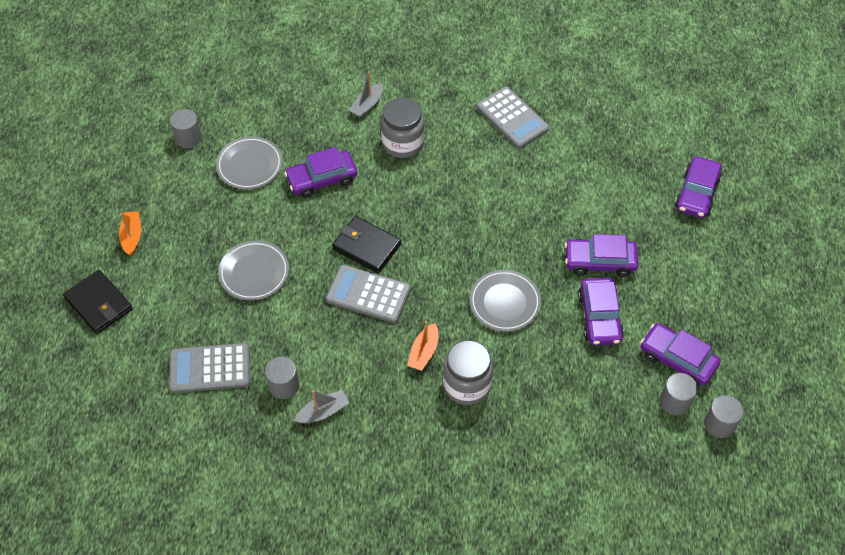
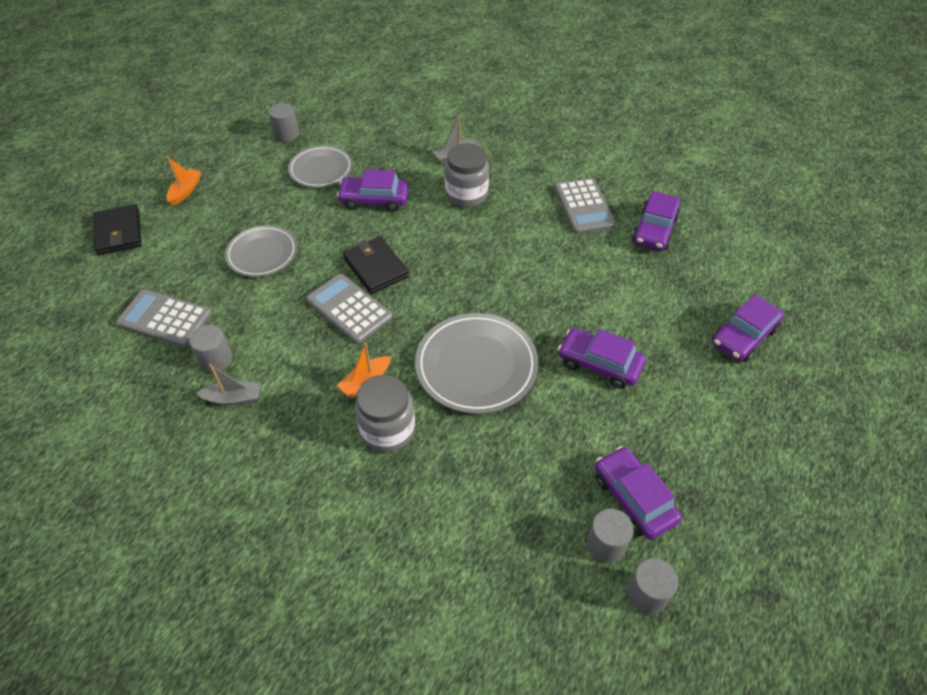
camera: 25 degrees right, 5 degrees down
(504, 302) = (476, 366): grey plate -> grey plate, size x1.53
(599, 317) = (568, 418): purple car -> purple car (654, 229)

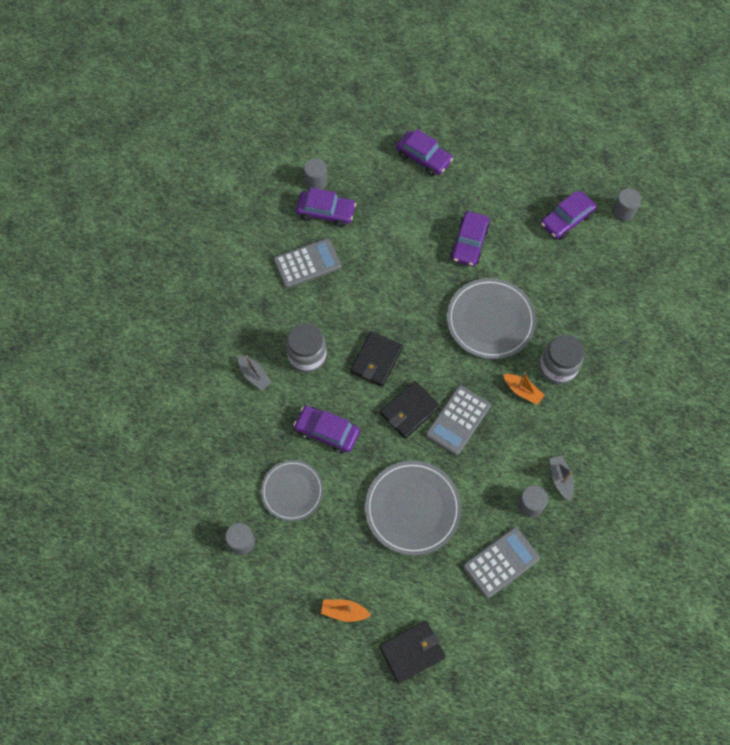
camera: 100 degrees left, 15 degrees up
(165, 319) = (501, 562): grey calculator -> grey calculator turned 135 degrees counterclockwise
(262, 254) = (412, 508): grey plate -> grey plate, size x1.53
(374, 200) = (327, 432): purple car -> purple car turned 120 degrees clockwise
(447, 248) = (376, 360): none -> black wallet
(606, 544) = (600, 233): grey cylinder -> grey cylinder (316, 182)

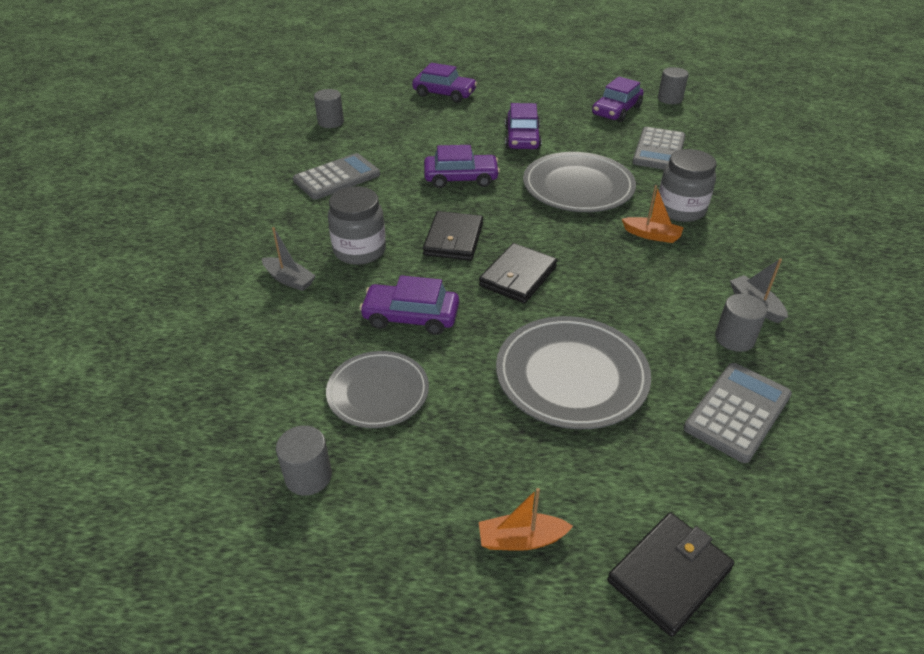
camera: 15 degrees left, 25 degrees down
(326, 212) = (348, 140): purple car -> purple car (461, 178)
(457, 420) = (586, 274): grey calculator -> grey calculator (658, 150)

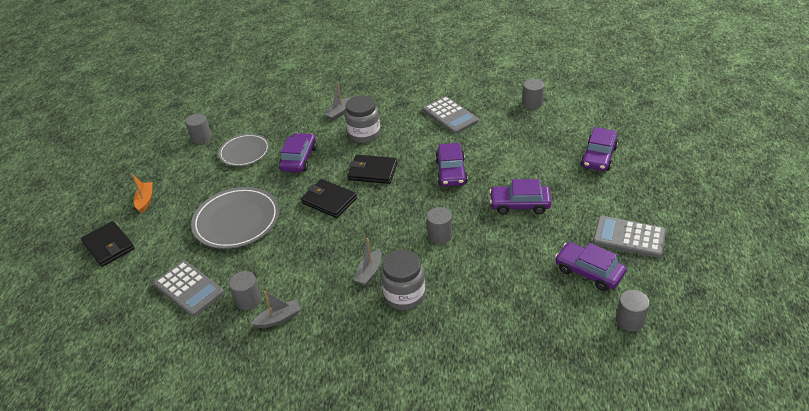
camera: 95 degrees right, 0 degrees up
(578, 187) = (440, 235): grey plate -> grey cylinder
(652, 235) = (369, 272): orange boat -> grey boat
(658, 150) = (508, 295): grey calculator -> grey calculator (629, 237)

